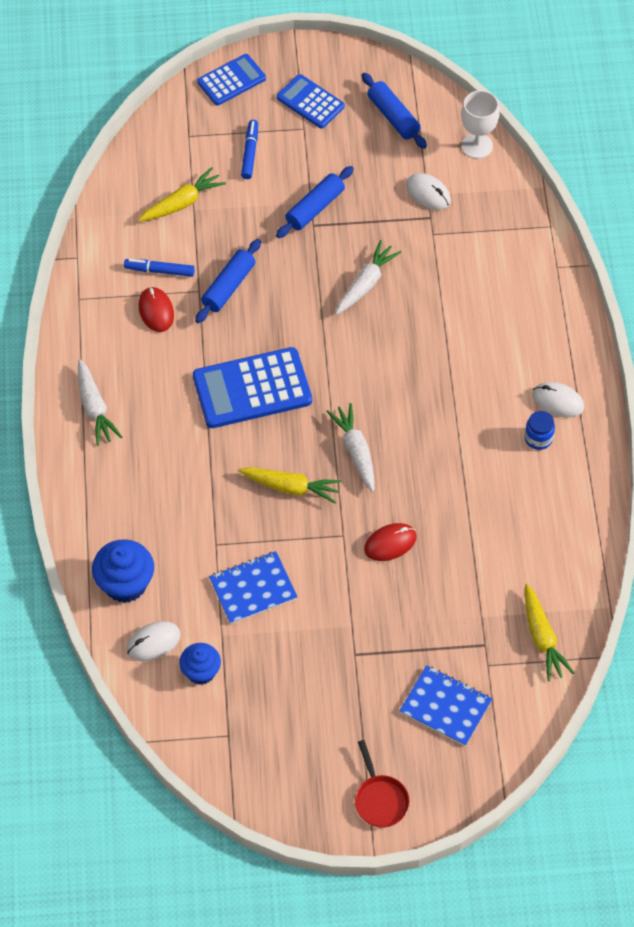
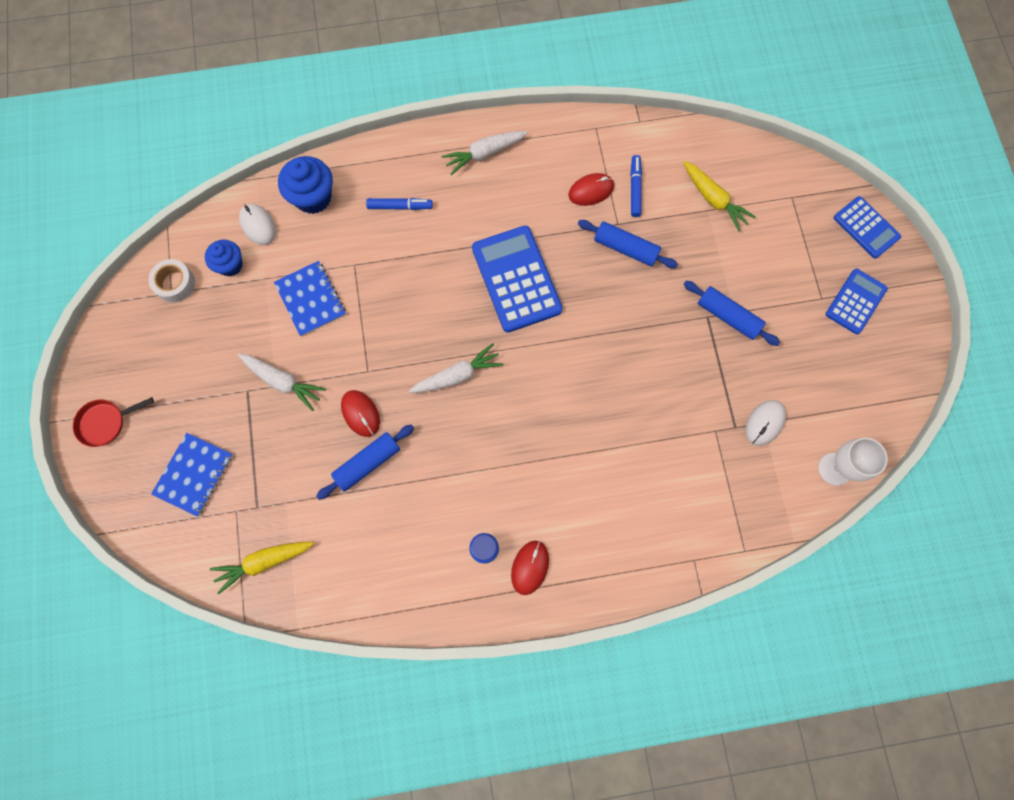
camera: 85 degrees right, 15 degrees up
(217, 731) = (175, 283): none -> white tape
(250, 153) = (782, 252): blue marker -> blue marker (400, 207)
(291, 487) = (415, 322): yellow carrot -> none
(366, 283) = (646, 371): white carrot -> white carrot (283, 382)
(393, 117) = (854, 382): blue rolling pin -> blue rolling pin (367, 463)
(558, 401) = (530, 567): white mouse -> red mouse

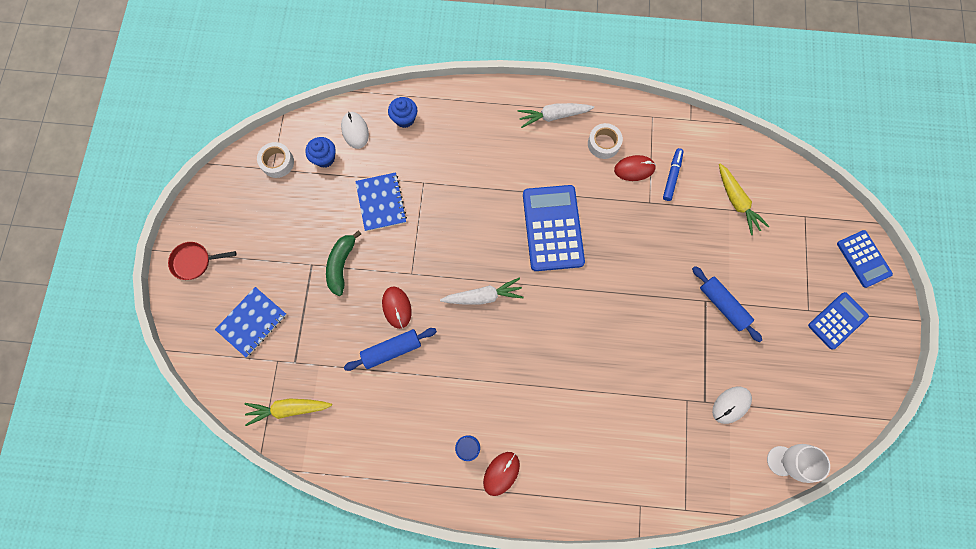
camera: 15 degrees right, 0 degrees up
(283, 382) = (341, 265): white carrot -> green banana
(313, 197) = (404, 119): blue cupcake -> blue cupcake, size x0.65
(400, 207) = (473, 143): blue marker -> none
(549, 171) = (603, 144): none -> white tape
(625, 248) = (651, 225): blue rolling pin -> none

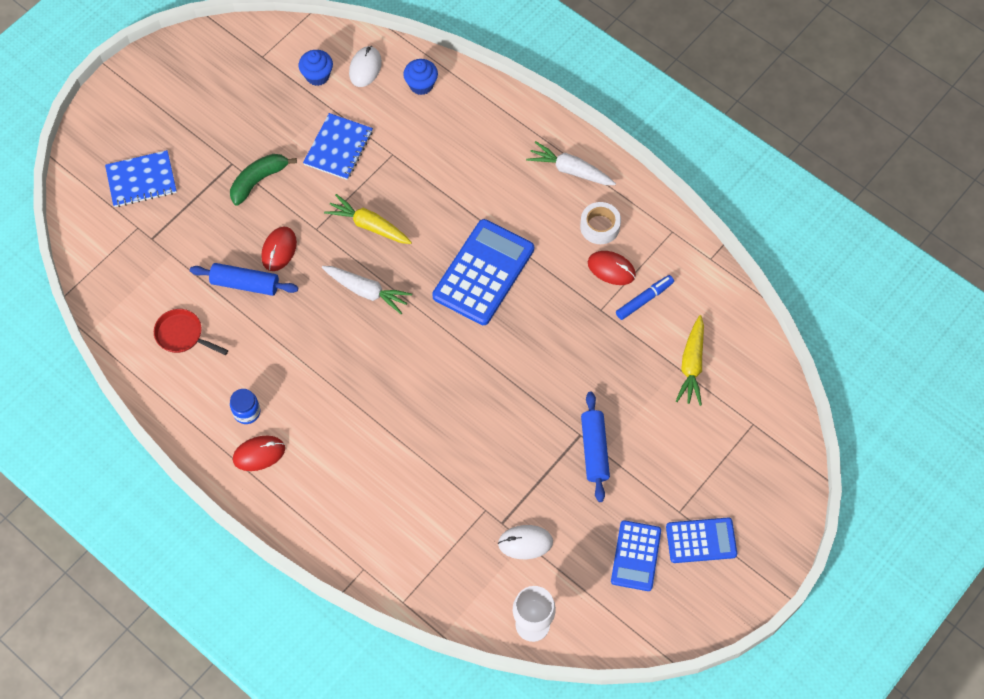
camera: 35 degrees right, 10 degrees down
(194, 262) = (131, 96): red pan -> red pan (182, 335)
(277, 162) = (271, 53): white tape -> none
(288, 409) = (116, 274): yellow carrot -> yellow carrot (369, 225)
(863, 259) = (780, 502): blue calculator -> blue calculator (636, 556)

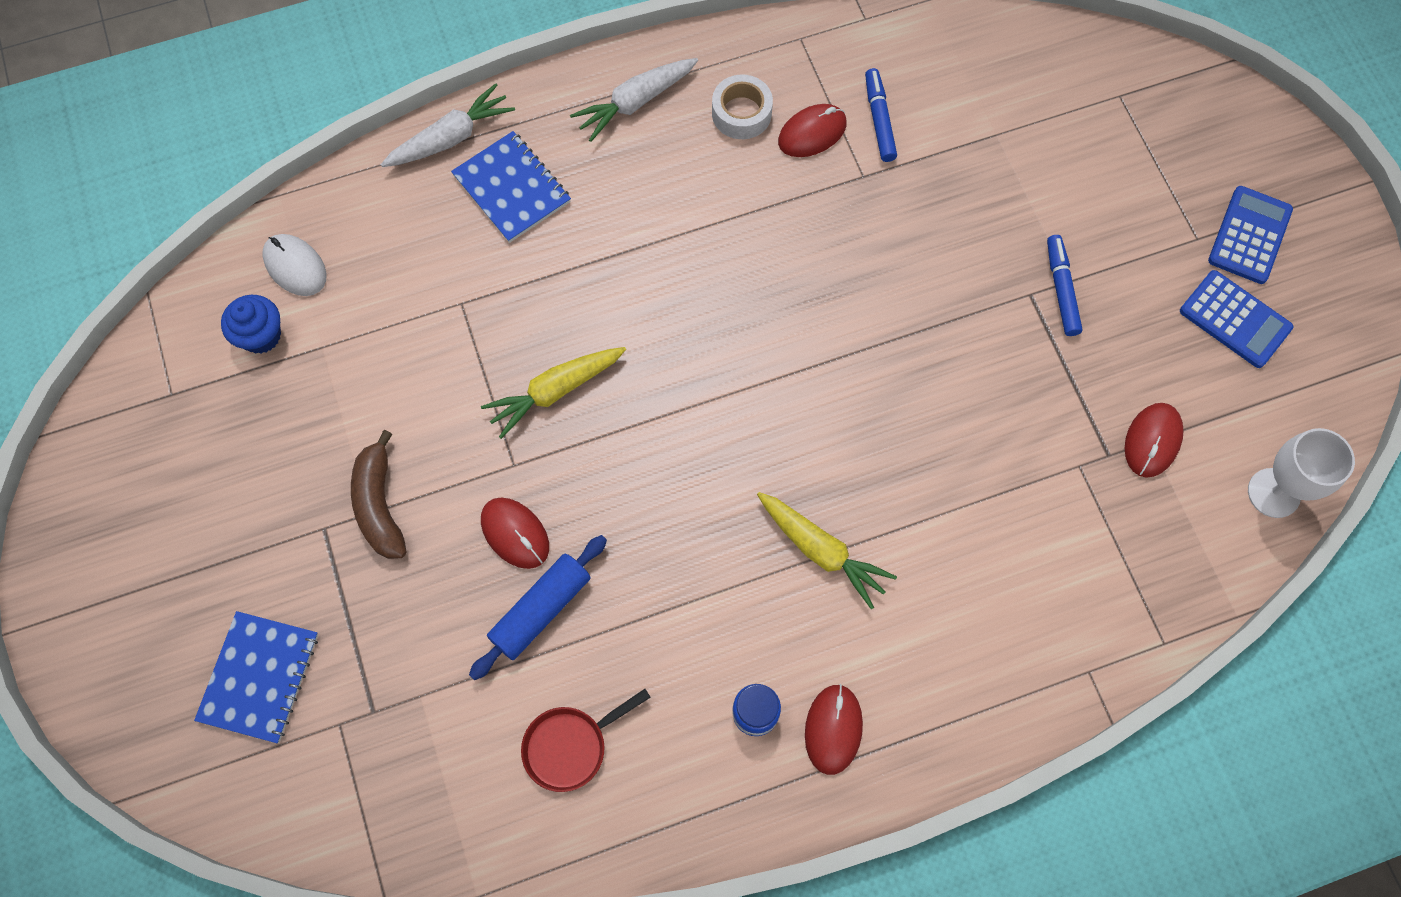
camera: 60 degrees left, 5 degrees up
(258, 180) = (379, 504): green banana -> brown banana
(338, 148) = (401, 368): blue notebook -> blue notebook (511, 188)
(366, 291) = (658, 448): white carrot -> white carrot (451, 138)
(421, 85) = (376, 210): blue cupcake -> none
(483, 273) = (723, 285): blue calculator -> none
(525, 542) = (1152, 441): white mouse -> red mouse
(594, 450) = (1061, 289): blue rolling pin -> blue marker
(691, 365) = (1002, 117): yellow carrot -> yellow carrot (821, 551)

